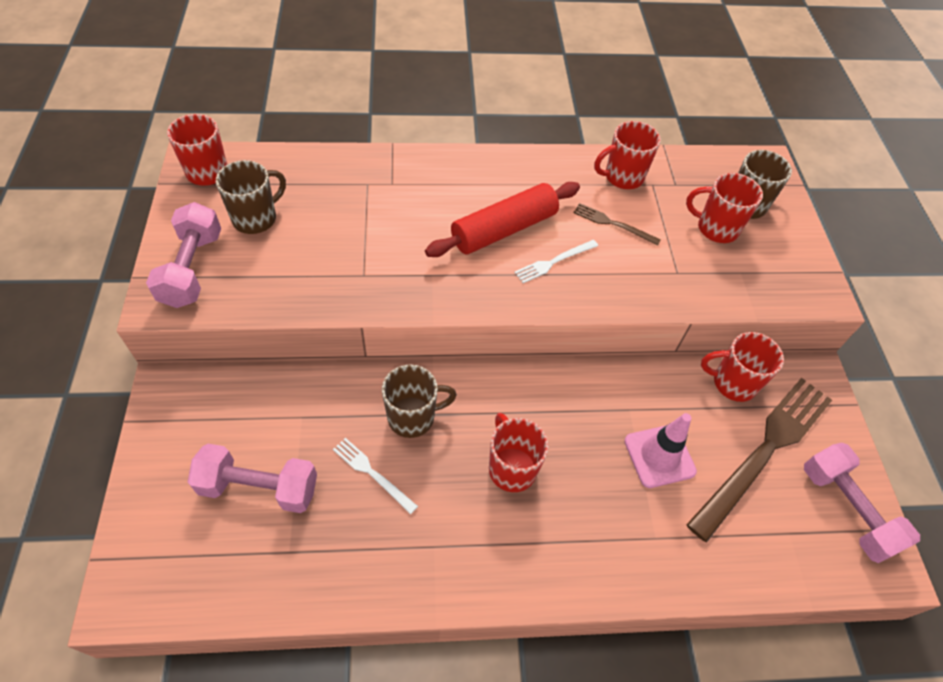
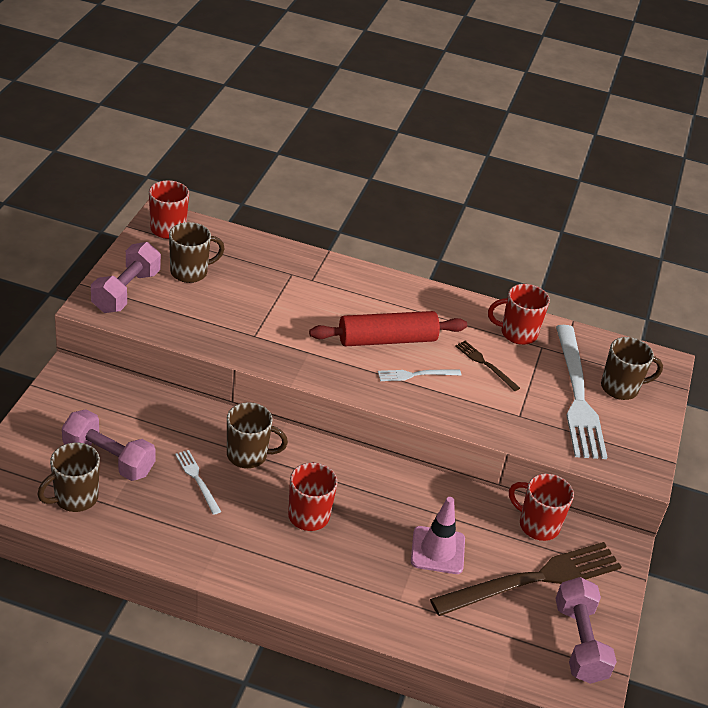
camera: 20 degrees right, 15 degrees down
(241, 562) = (75, 498): none -> brown mug
(716, 228) = (577, 396): red mug -> white fork

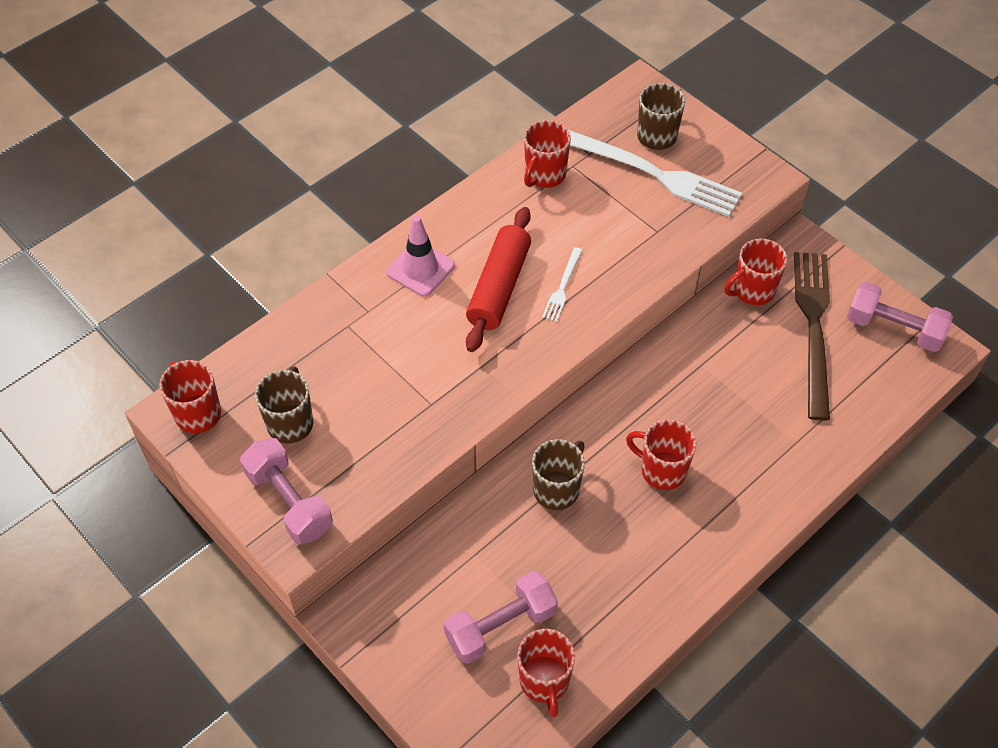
camera: 55 degrees left, 15 degrees up
(75, 498) = (544, 681): brown mug -> red mug
(197, 480) = (570, 551): white fork -> none
(437, 550) = (750, 383): pink traffic cone -> pink traffic cone (420, 269)
(485, 364) = (575, 223): brown fork -> none

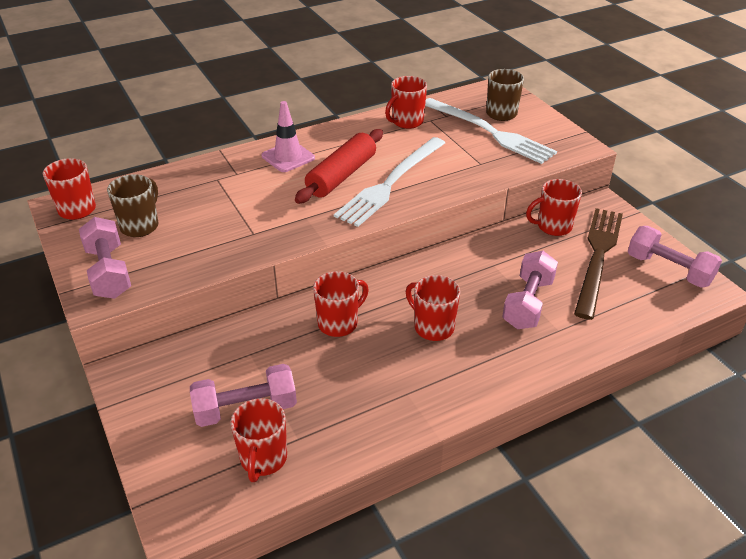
camera: 15 degrees right, 15 degrees down
(557, 489) = (339, 323): brown mug -> red mug
(562, 287) = (391, 183): white fork -> white fork, size x2.24
(754, 412) = (528, 303): none -> pink dumbbell

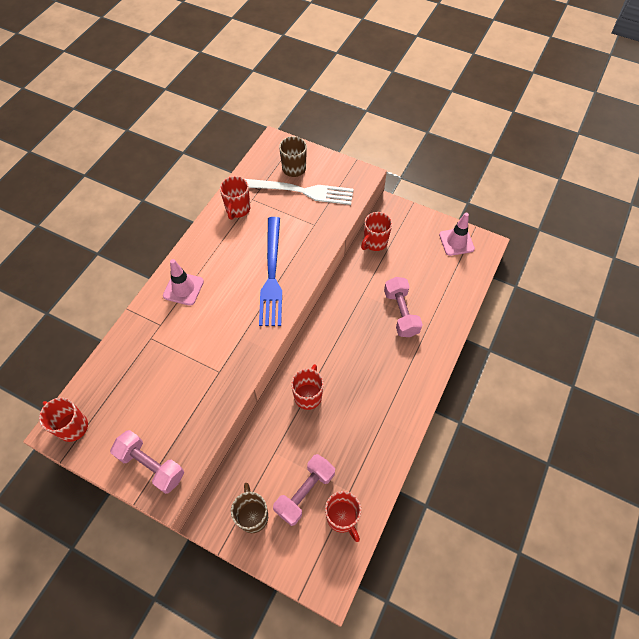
camera: 35 degrees left, 20 degrees up
(140, 226) = (135, 413): brown mug -> brown mug (253, 516)
(341, 176) = (234, 286): red rolling pin -> none
(391, 183) = (272, 274): white fork -> blue fork
(433, 327) = (363, 364): red mug -> none
(597, 257) = (414, 253): brown fork -> none
(668, 270) = (456, 242): pink dumbbell -> pink traffic cone

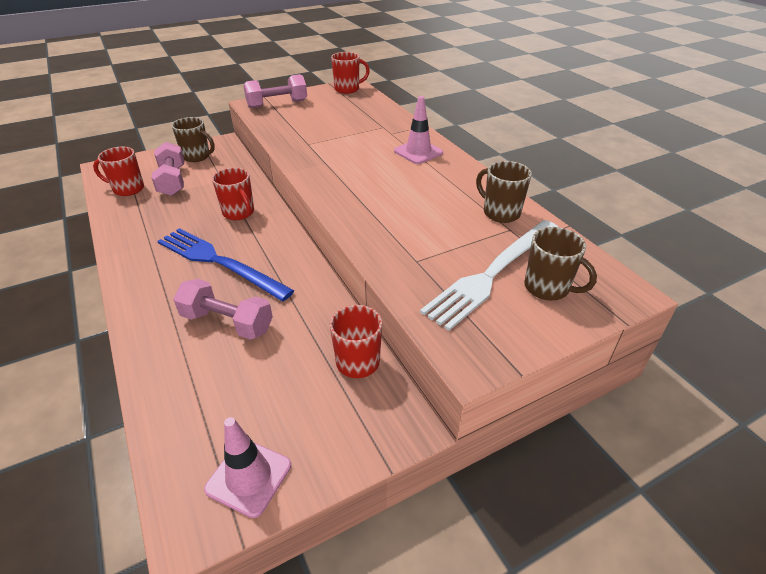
camera: 125 degrees right, 20 degrees down
(237, 209) = (500, 213): red mug -> brown mug
(272, 274) = (376, 202): blue fork -> blue fork (219, 262)

